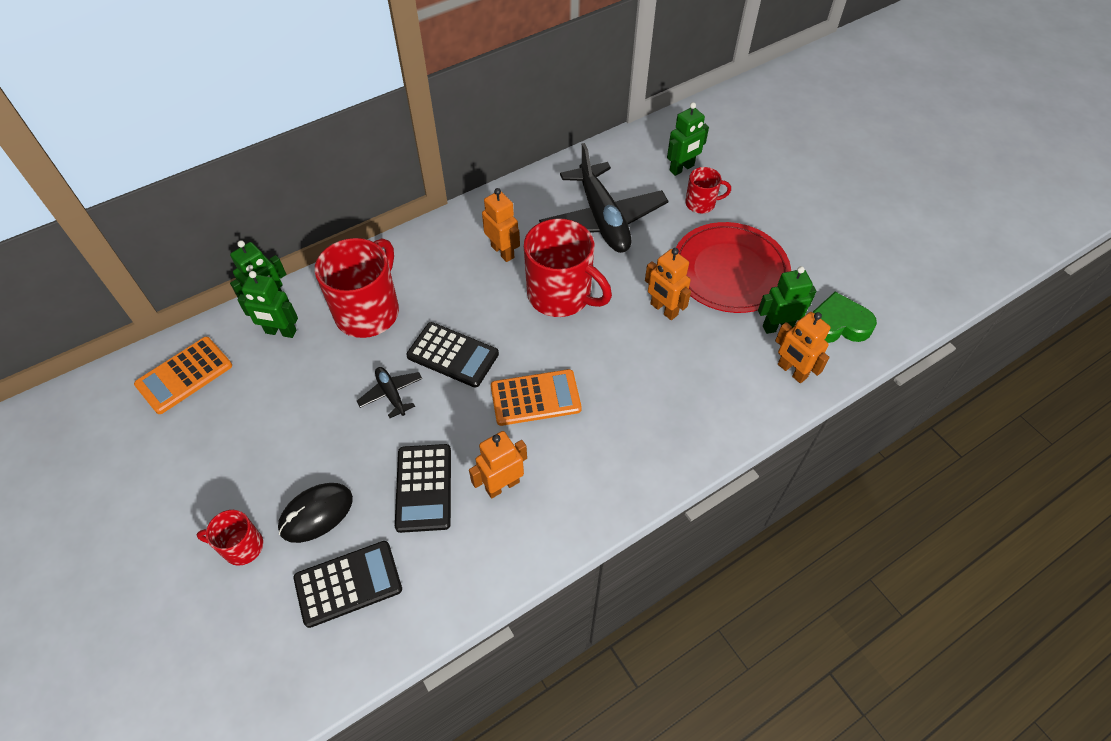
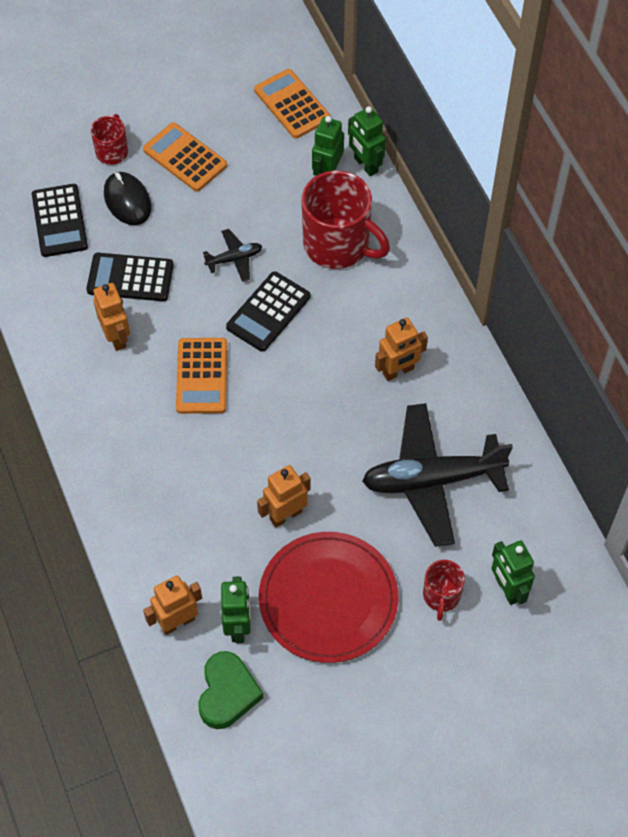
camera: 100 degrees right, 5 degrees up
(254, 465) = (185, 157): none -> orange calculator
(561, 295) = (325, 418): red mug -> none

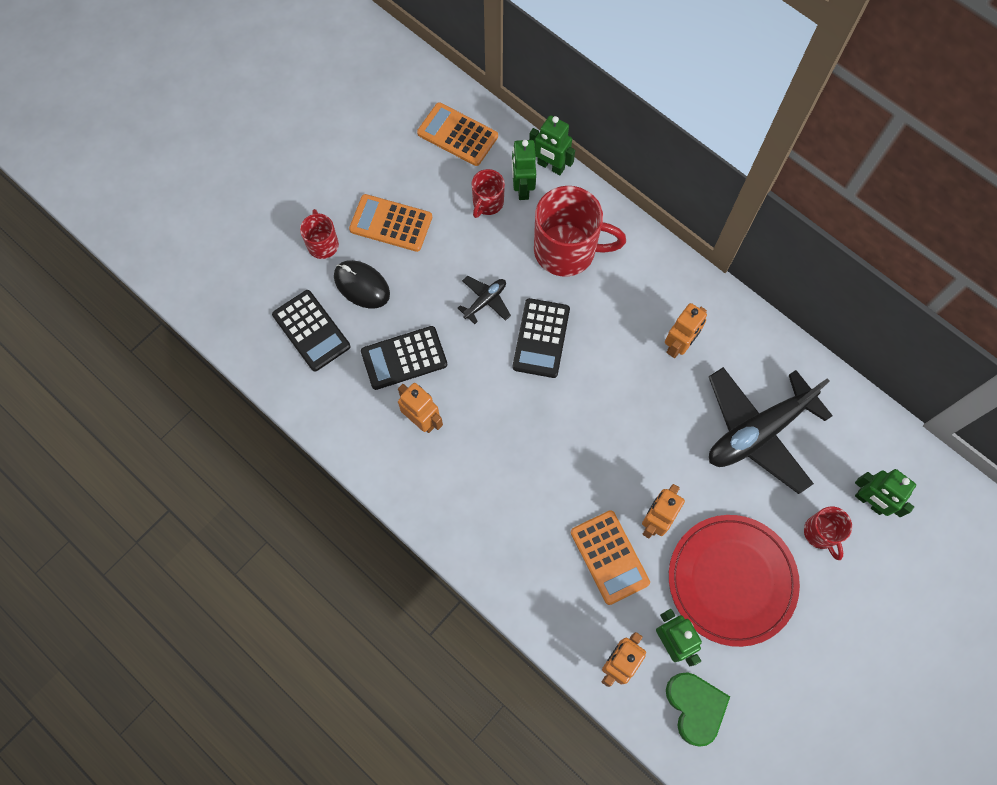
camera: 25 degrees left, 10 degrees up
(201, 376) = (516, 423): orange calculator -> orange calculator (609, 557)
(286, 174) = (487, 203): none -> red mug

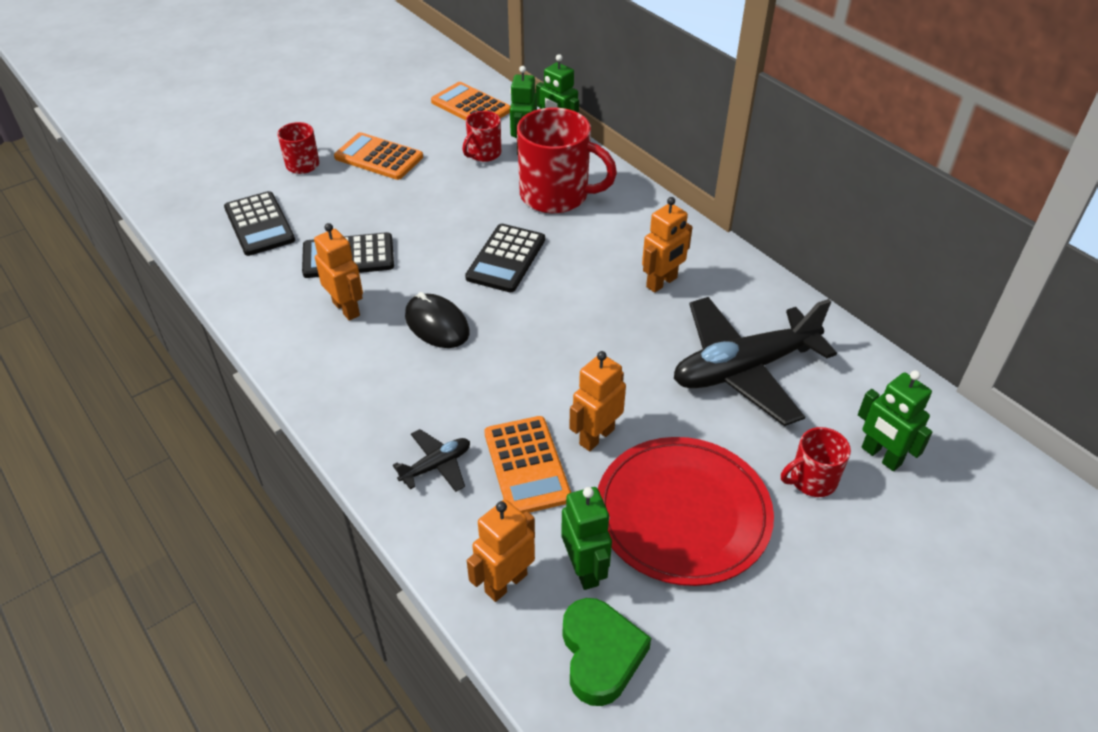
camera: 10 degrees right, 25 degrees down
(362, 285) = (328, 197): black mouse -> black mouse (437, 324)
(485, 301) = (455, 223): black plane -> black plane (436, 466)
(821, 533) = (811, 480): red mug -> red mug turned 75 degrees clockwise

